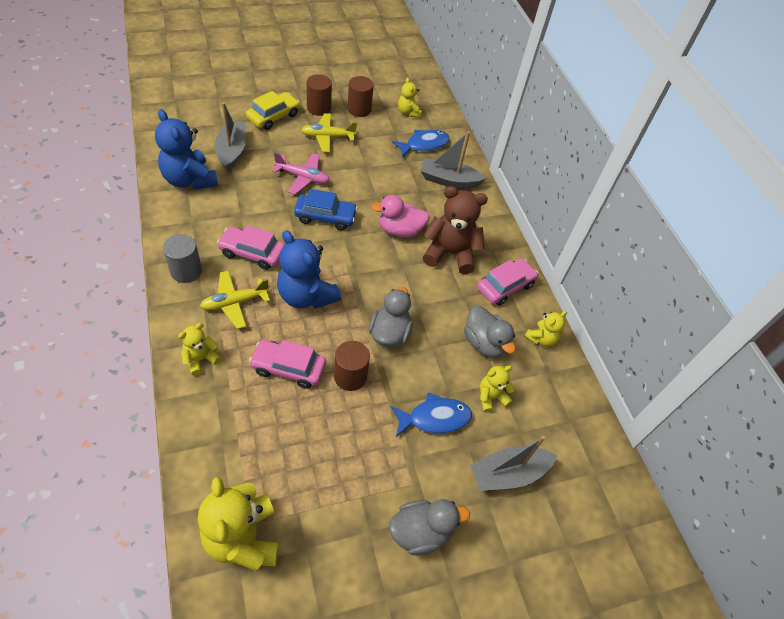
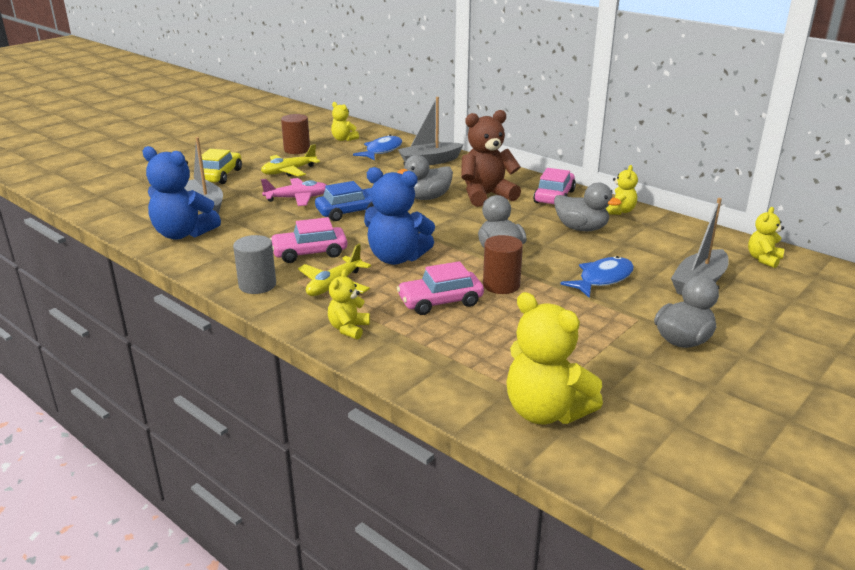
camera: 25 degrees left, 25 degrees down
(319, 108) = (257, 159): brown cylinder -> none
(400, 230) = (427, 198): pink duck -> grey duck
(491, 397) = (628, 252): yellow teddy bear -> yellow teddy bear (763, 259)

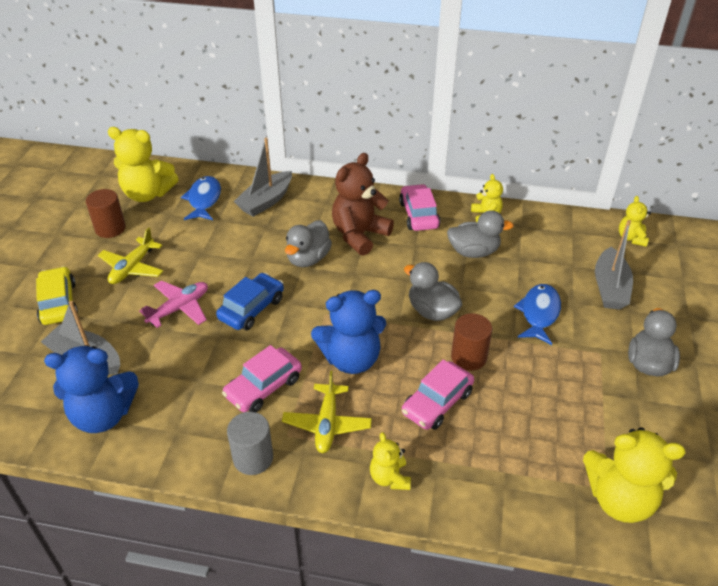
camera: 30 degrees left, 15 degrees up
(343, 139) = (147, 194): yellow teddy bear -> yellow teddy bear, size x1.87

